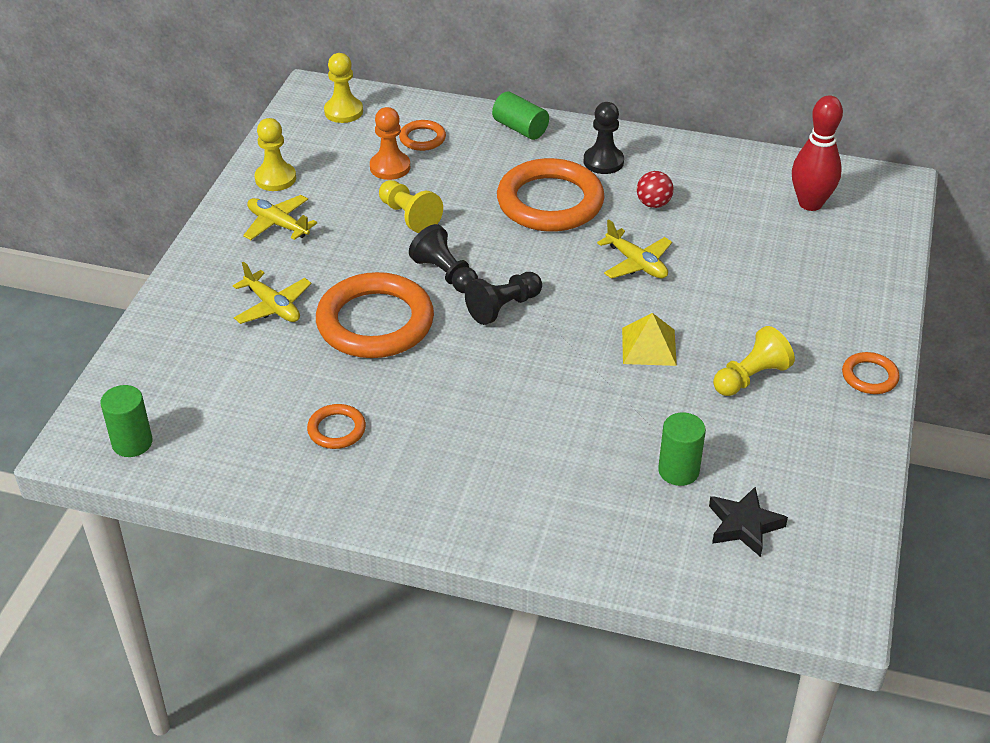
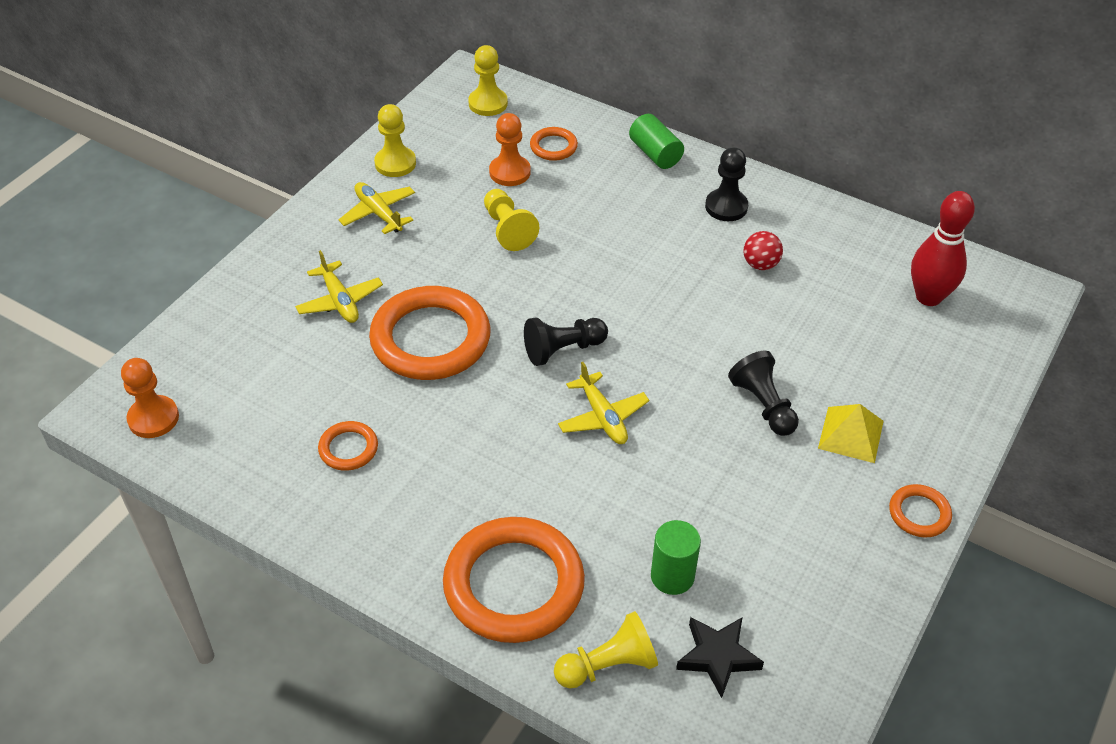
camera: 15 degrees right, 5 degrees up
(132, 443) = (153, 418): green cylinder -> orange pawn
(445, 274) = (519, 300): black pawn -> black pawn (763, 405)
(550, 202) = (654, 241): orange ring -> orange ring (514, 584)
(636, 263) = (717, 328): yellow plane -> yellow plane (602, 417)
(648, 346) = (695, 425): yellow pyramid -> yellow pyramid (850, 434)
(750, 377) = (789, 485): yellow pawn -> yellow pawn (608, 665)

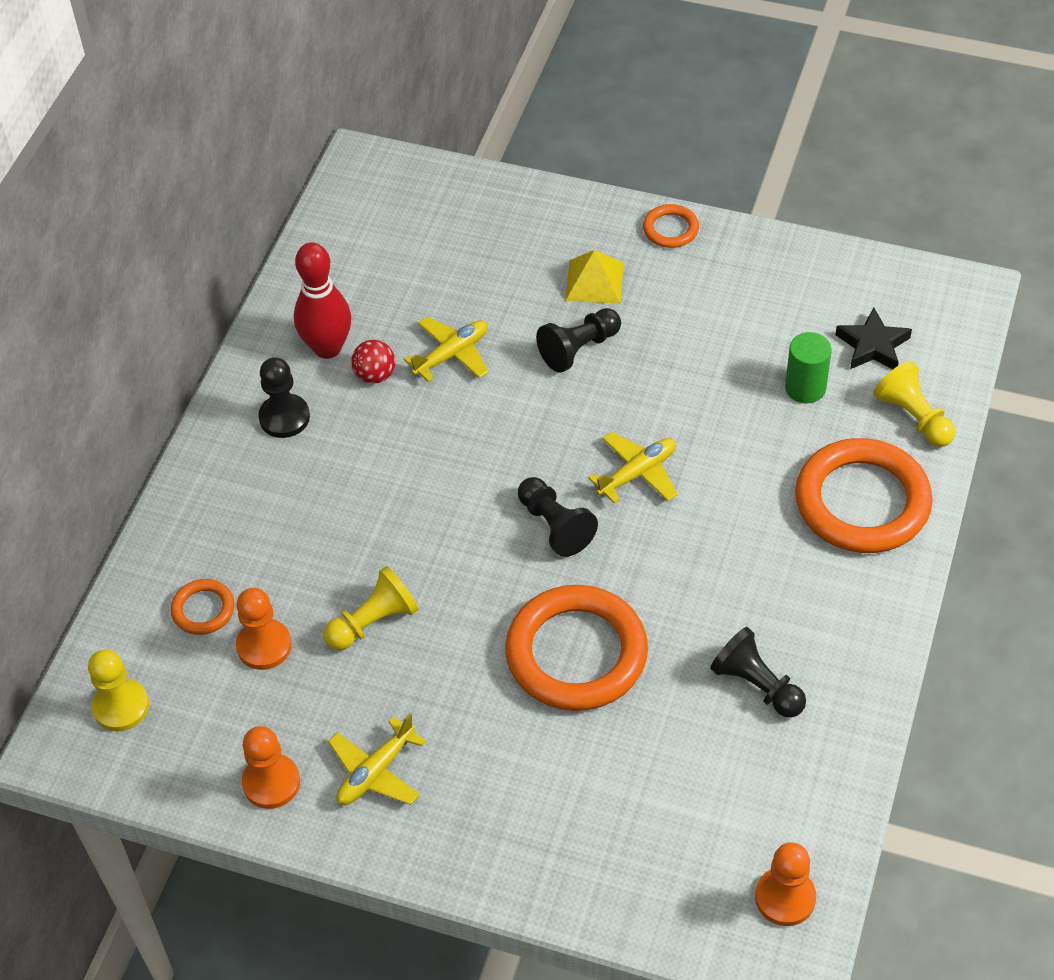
camera: 100 degrees left, 5 degrees up
(339, 301) = (542, 765): yellow plane -> yellow plane (452, 354)
(348, 448) = (757, 685): orange ring -> black pawn
(395, 163) = (271, 782): yellow pawn -> orange pawn
(655, 154) = (198, 500): green cylinder -> none
(928, 297) = (390, 237): red bowling pin -> red bowling pin (327, 348)

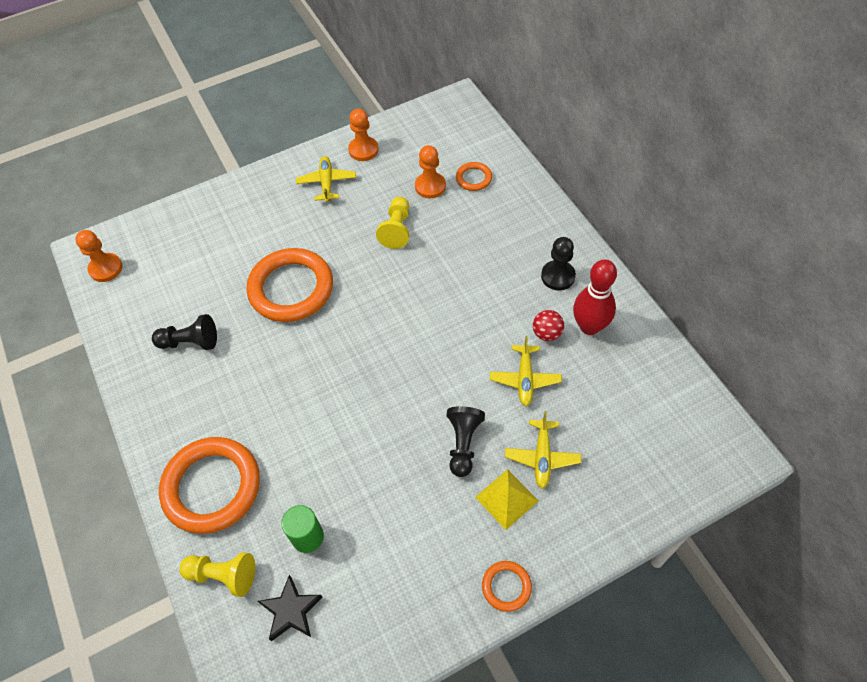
camera: 135 degrees right, 5 degrees up
(121, 706) = (455, 127): yellow pawn -> none
(555, 526) = (364, 335): black pawn -> none
(637, 473) = (352, 398): yellow plane -> yellow plane (542, 457)

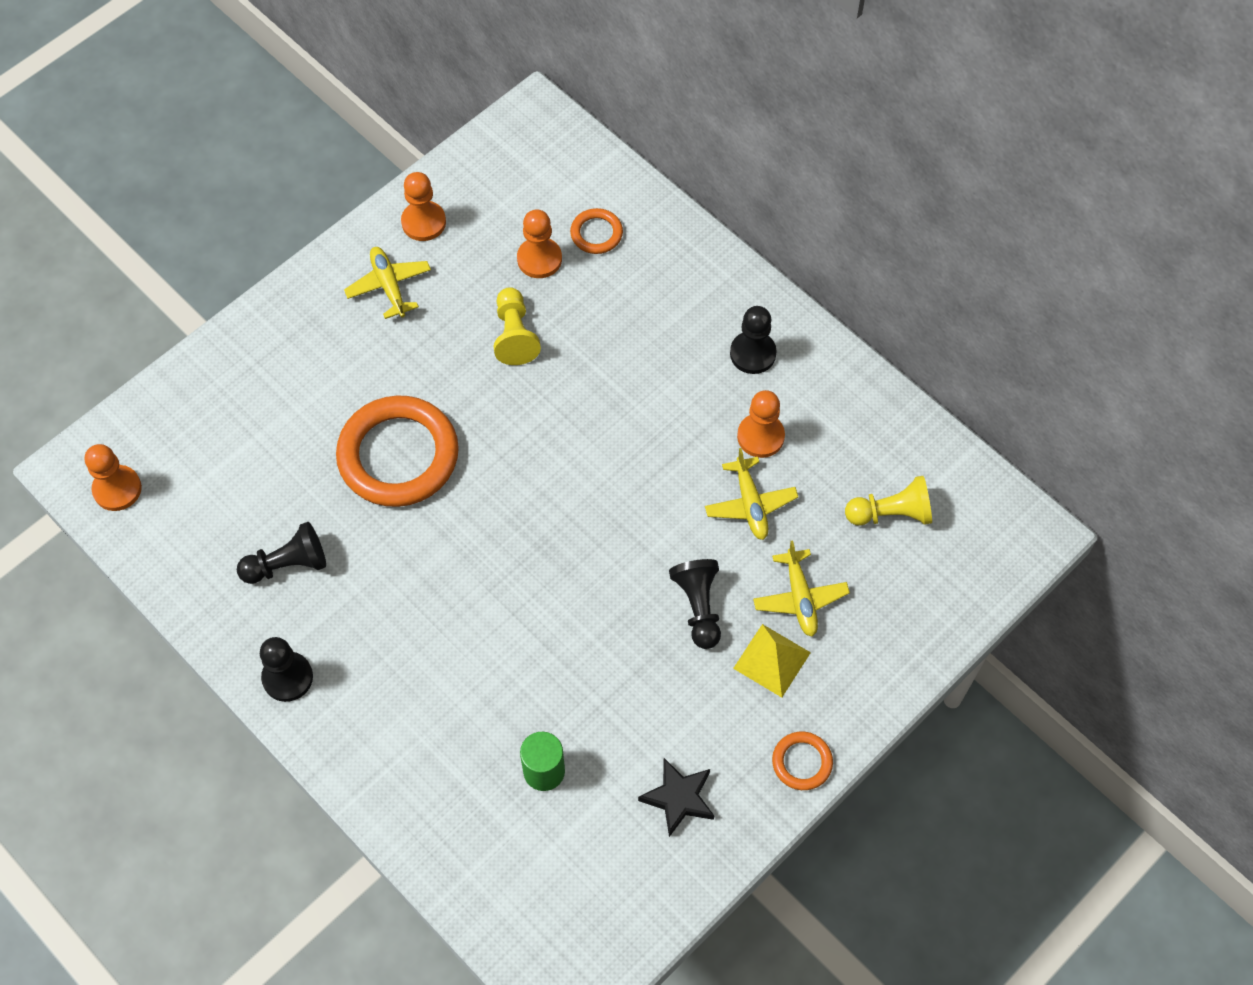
camera: 20 degrees left, 5 degrees up
(157, 418) = (287, 677): none -> black pawn
(212, 487) = (398, 744): orange ring -> none
(223, 575) = (456, 845): yellow pawn -> yellow pawn (891, 513)
(291, 611) = (556, 861): black star -> black star (678, 798)
(547, 333) = (760, 436): red ball -> orange pawn
(589, 326) = (812, 414): red bowling pin -> none

